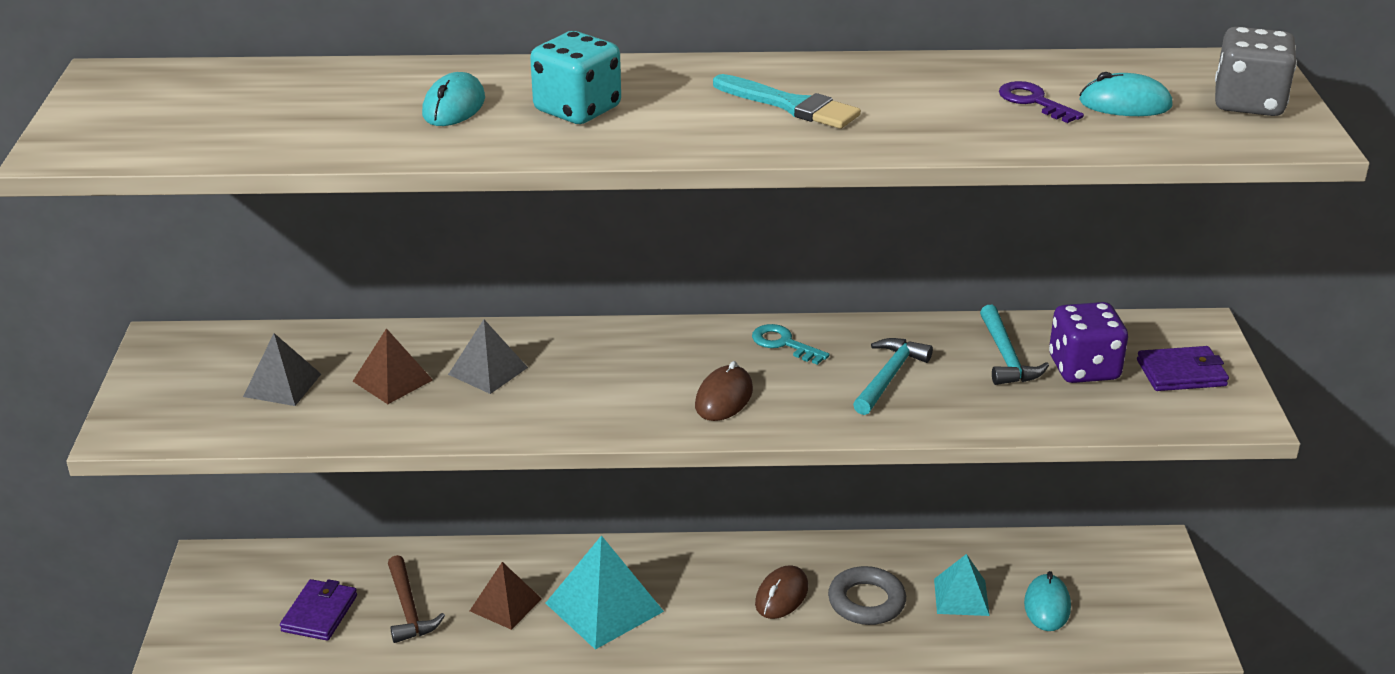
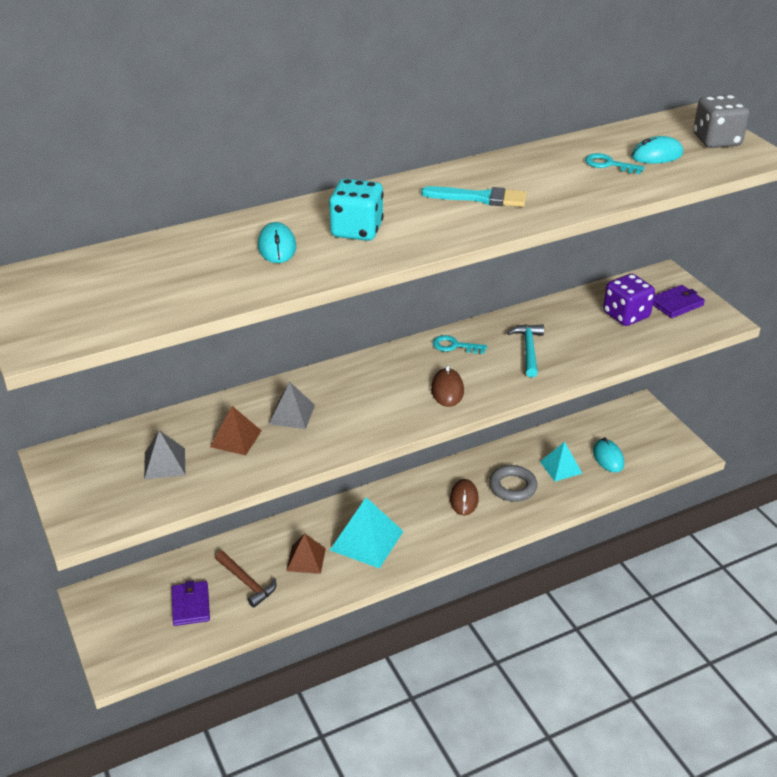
camera: 25 degrees left, 5 degrees up
(1006, 357) = (581, 319): turquoise hammer -> none
(1034, 101) = (609, 164): purple key -> turquoise key

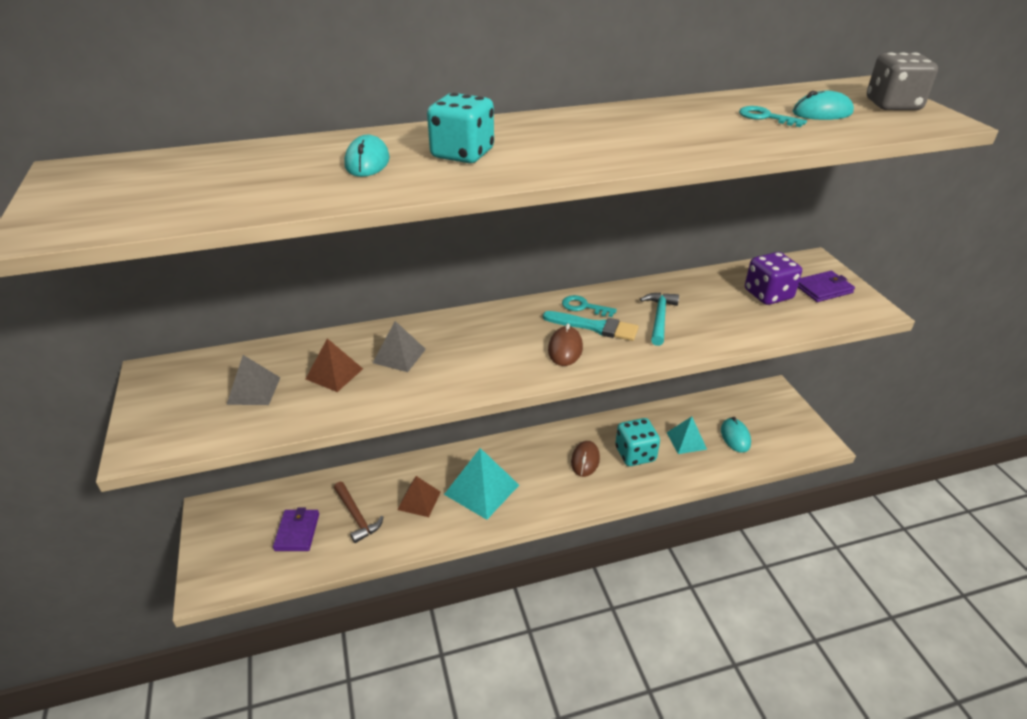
camera: 10 degrees right, 0 degrees up
(480, 198) = (611, 136): turquoise brush -> turquoise brush (595, 327)
(512, 487) = (635, 454): grey ring -> turquoise dice

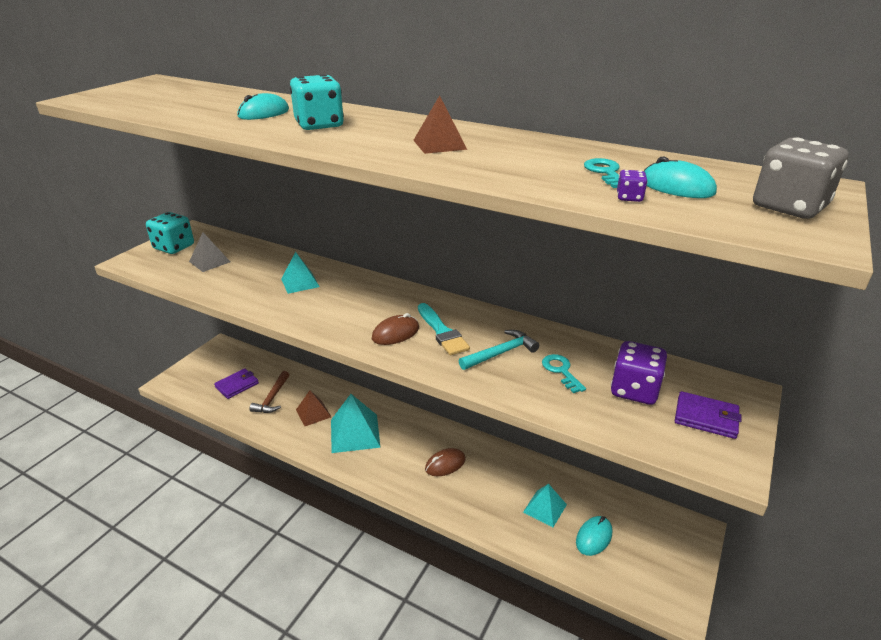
camera: 45 degrees right, 5 degrees down
(334, 373) = (255, 274): brown pyramid -> brown pyramid (439, 144)
(399, 356) = (300, 282): grey pyramid -> turquoise pyramid
(584, 307) = (459, 315): turquoise key -> turquoise key (561, 371)
(635, 454) = (488, 487): turquoise dice -> turquoise dice (174, 247)
(822, 130) = (629, 198): none -> purple dice

